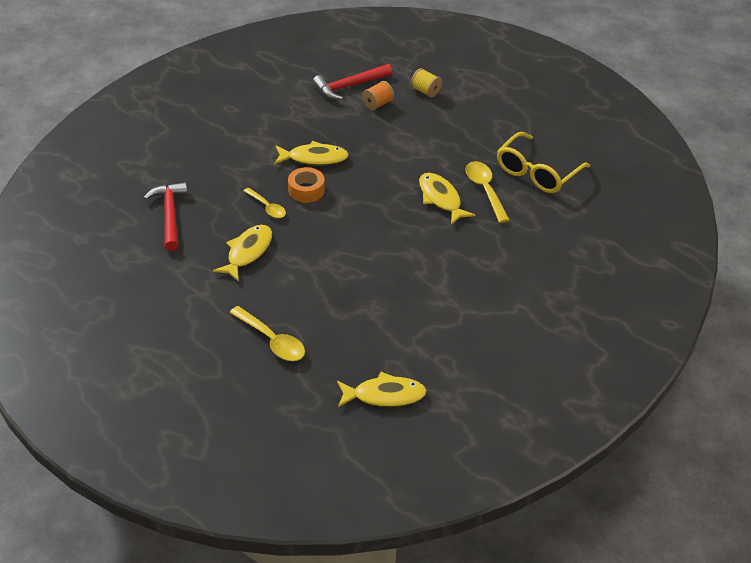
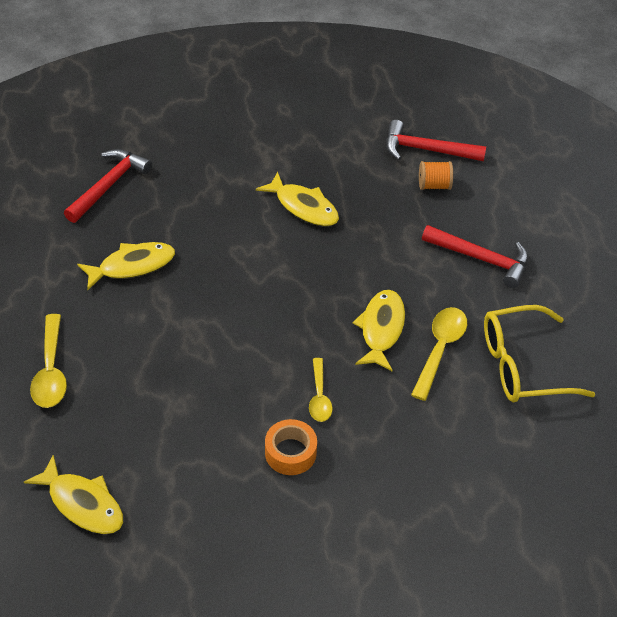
camera: 40 degrees right, 5 degrees up
(267, 207) = (202, 231): yellow spoon -> yellow spoon (319, 397)
(306, 190) = (257, 236): orange tape -> orange tape (290, 452)
(425, 91) = (501, 200): yellow spool -> none
(451, 130) = (481, 259): none -> red hammer

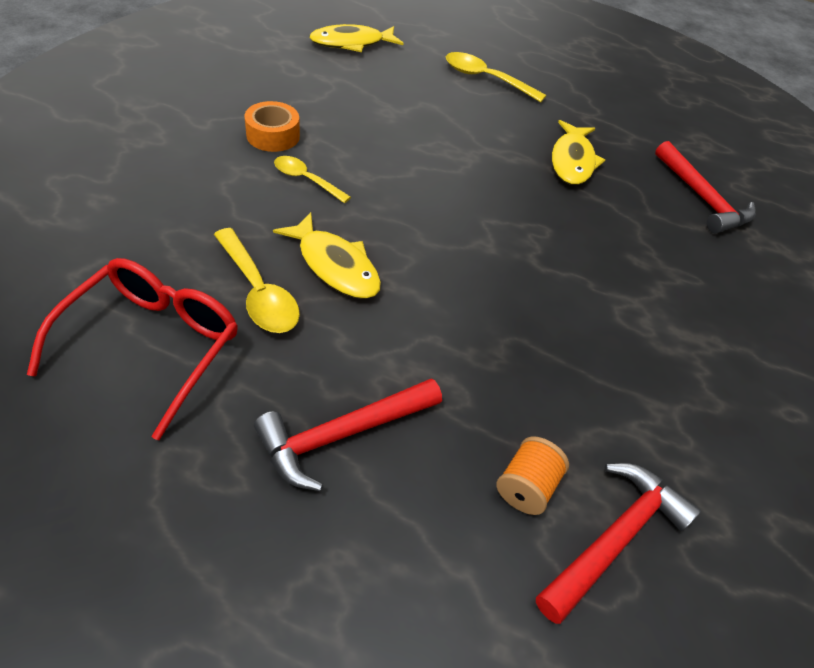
camera: 120 degrees right, 0 degrees up
(303, 207) = (575, 317): yellow fish -> none
(522, 365) = (153, 345): yellow glasses -> red glasses

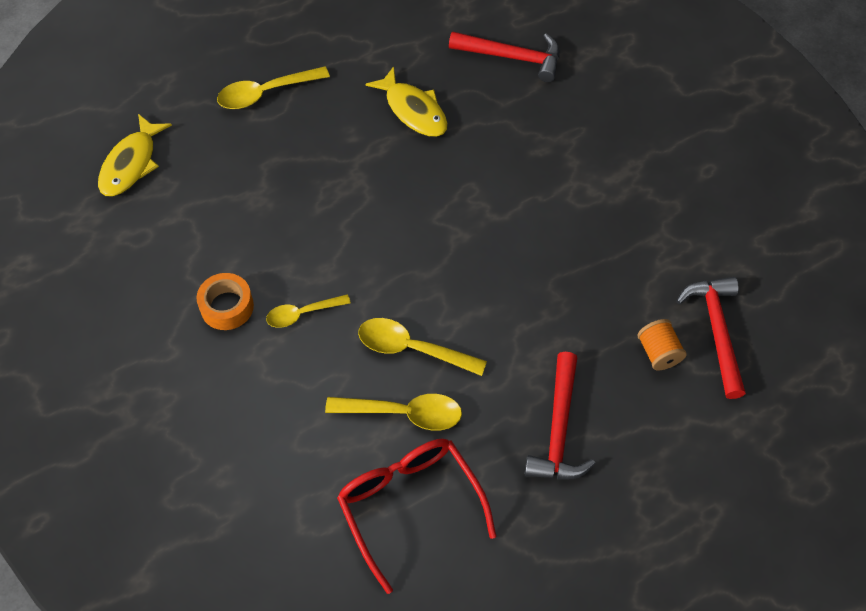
camera: 45 degrees left, 10 degrees up
(335, 265) = (412, 348): yellow fish -> yellow spoon

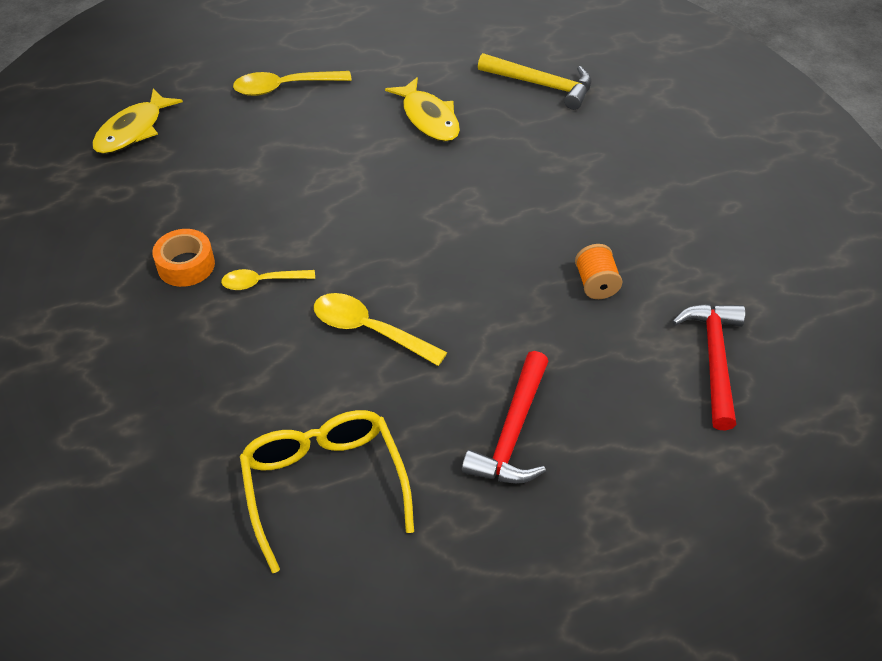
camera: 10 degrees right, 10 degrees down
(404, 413) = (343, 391): yellow spoon -> none
(409, 505) = (324, 484): red glasses -> yellow glasses
(512, 57) = (541, 85): red hammer -> yellow hammer
(658, 352) = (643, 371): orange spool -> orange spool (596, 284)

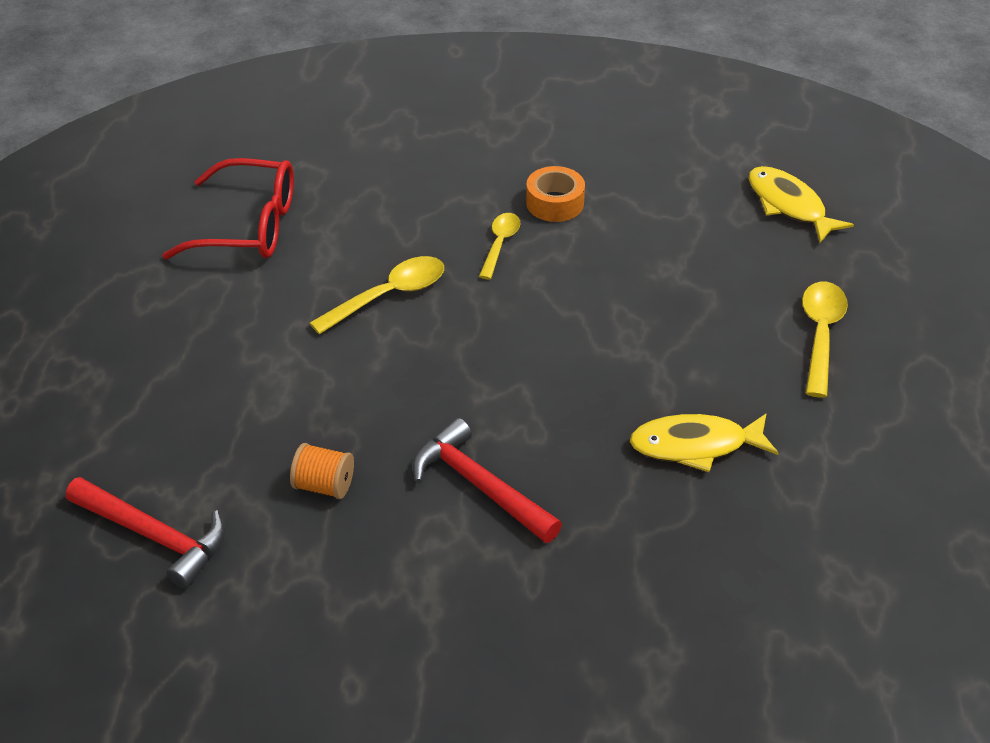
camera: 115 degrees right, 5 degrees down
(324, 484) = (249, 226): yellow glasses -> red glasses
(512, 432) = (202, 349): red hammer -> red hammer (480, 486)
(541, 85) = (713, 592): yellow hammer -> none

